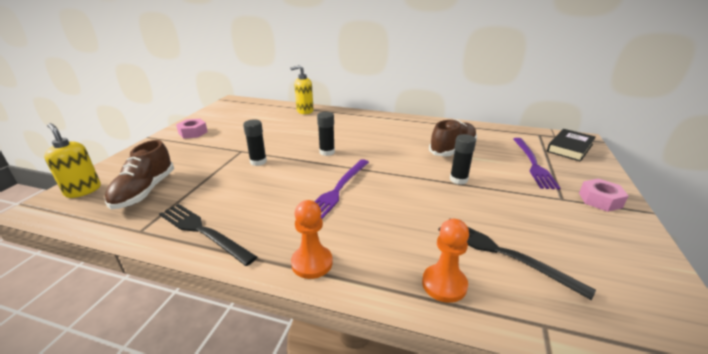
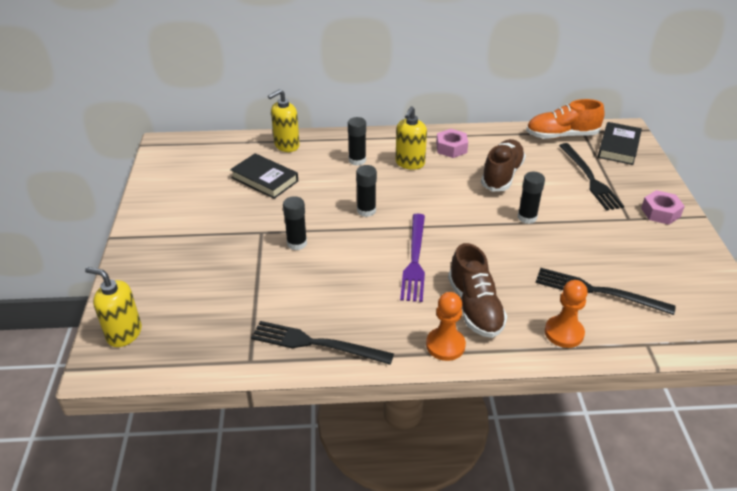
camera: 20 degrees left, 10 degrees up
(145, 191) = (202, 316): brown shoe -> brown shoe (475, 307)
(193, 133) = (168, 216): pink nut -> pink nut (451, 148)
(273, 124) = (264, 179): none -> black book
(345, 124) = (357, 160): none -> black glue stick
(382, 132) = (410, 163): none -> yellow soap dispenser
(518, 134) = (561, 135): none -> orange shoe
(533, 164) = (590, 178): purple fork -> black fork

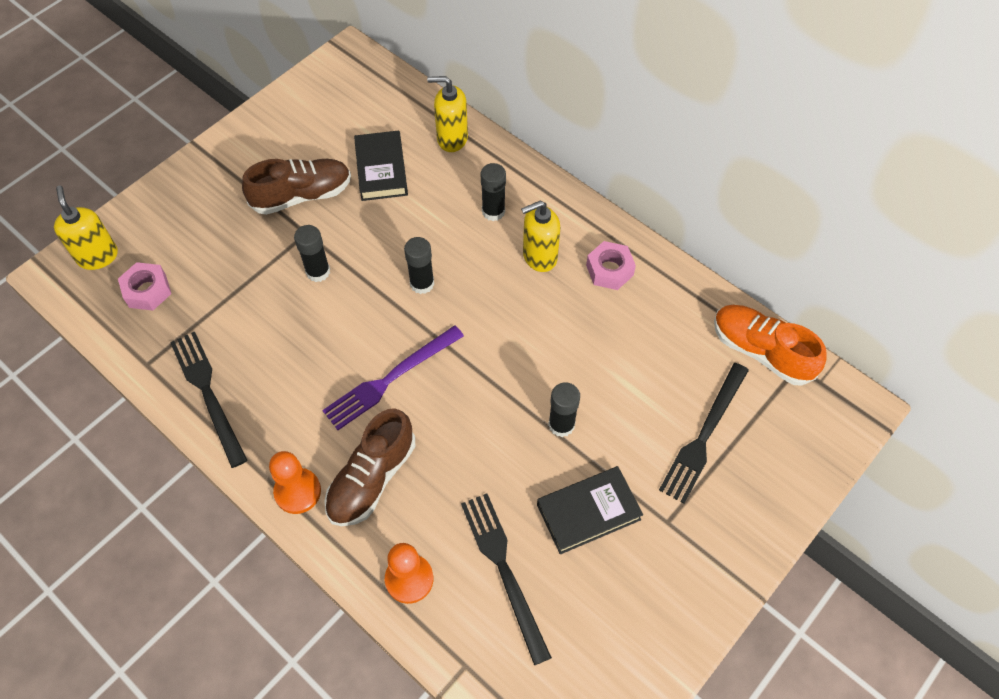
camera: 45 degrees right, 20 degrees up
(502, 175) = (612, 350): brown shoe -> brown shoe (302, 196)
(618, 147) = (807, 423): black book -> black book (588, 512)
(660, 212) = (716, 546): pink nut -> pink nut (147, 291)

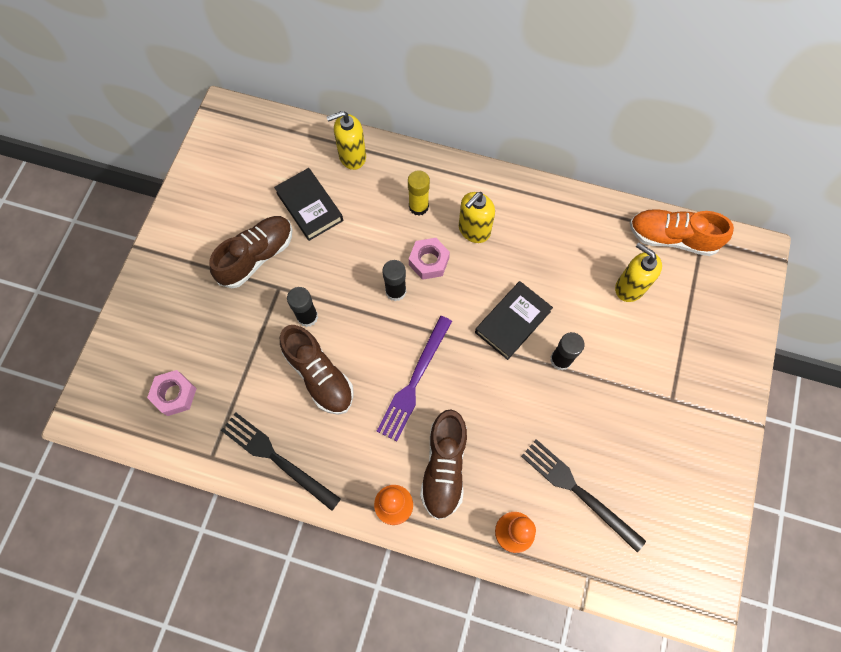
camera: 25 degrees left, 10 degrees up
(98, 256) = (113, 383): yellow soap dispenser -> yellow soap dispenser (629, 287)
(297, 332) = (319, 375): none -> brown shoe
(493, 211) = (418, 206): black glue stick -> yellow glue stick
(588, 512) = (614, 418): black book -> black book (512, 322)
(609, 270) = (532, 219): pink nut -> pink nut (429, 261)
(704, 435) = (664, 322): black fork -> none

